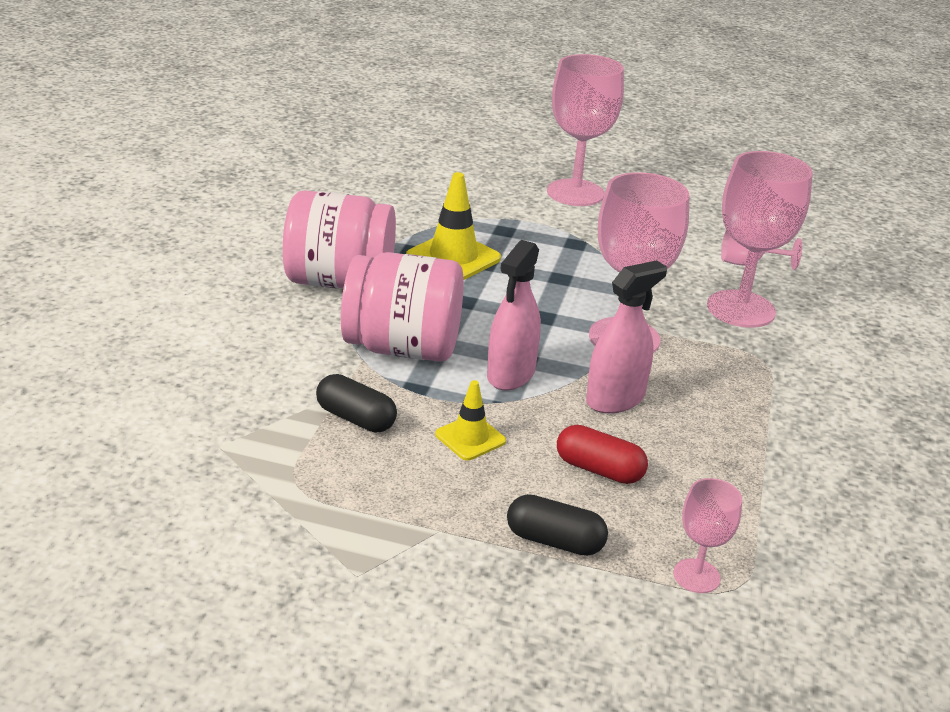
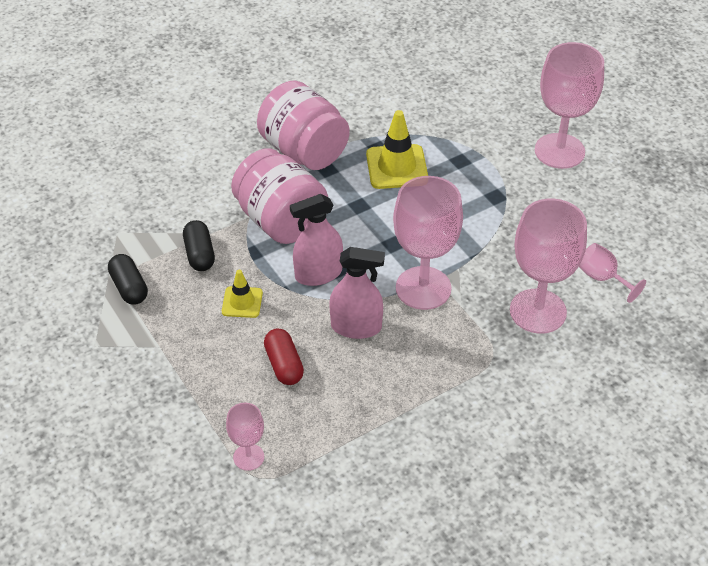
camera: 45 degrees right, 15 degrees up
(554, 541) = (205, 389): black capsule -> black capsule (129, 287)

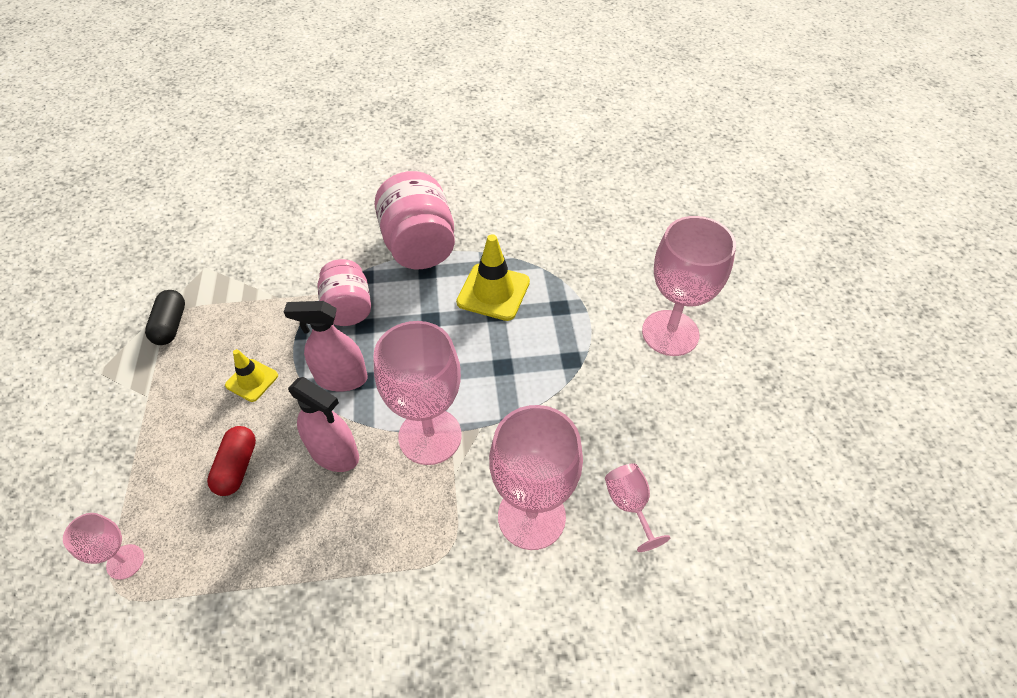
camera: 25 degrees right, 5 degrees up
(199, 254) = (253, 315): black capsule -> none
(281, 221) = (348, 308): pink jar -> pink jar, size x0.65

